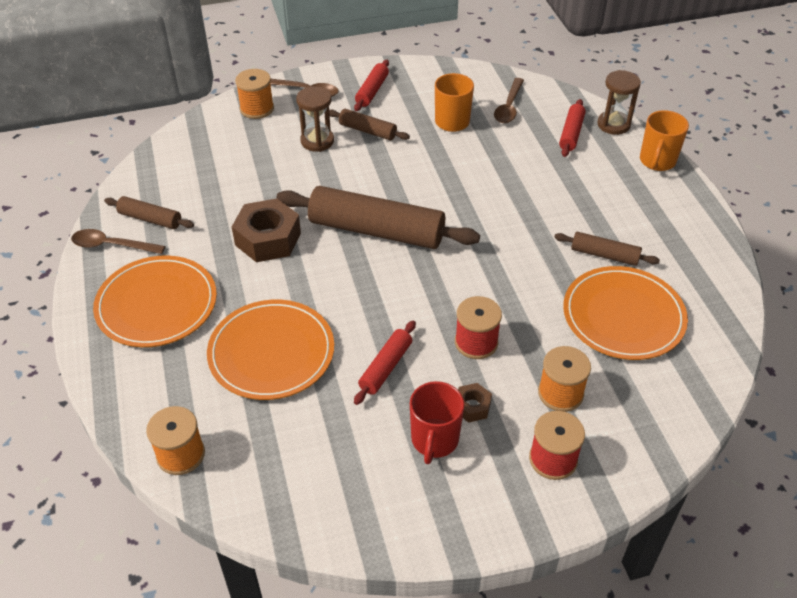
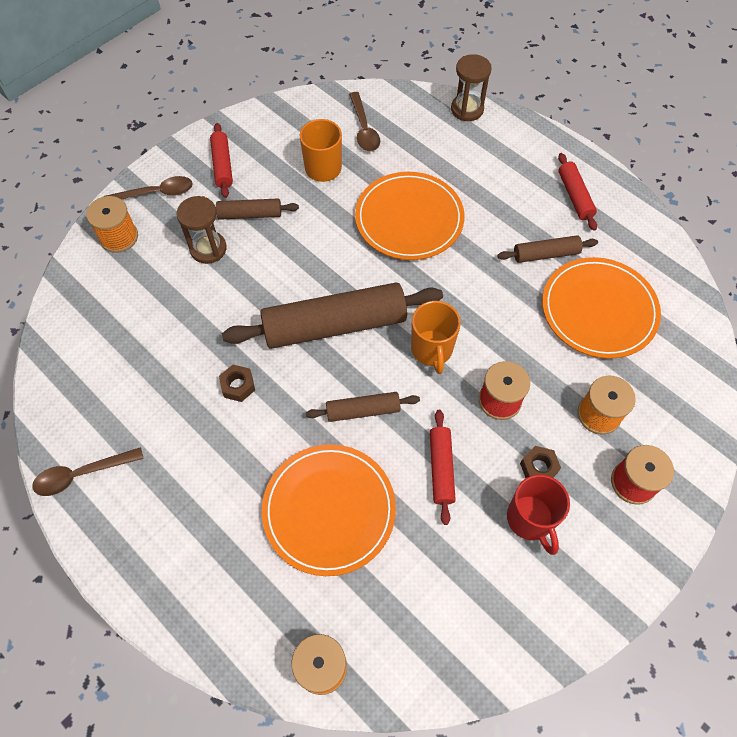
camera: 30 degrees left, 15 degrees up
(150, 219) = (100, 422): brown rolling pin -> brown rolling pin (363, 410)
(157, 304) = (180, 518): orange plate -> orange plate (409, 219)
(268, 239) = (238, 386): brown nut -> brown nut, size x0.50
(571, 133) = (437, 135): red rolling pin -> red rolling pin (574, 196)
(657, 161) = (527, 134): orange mug -> orange mug (432, 350)

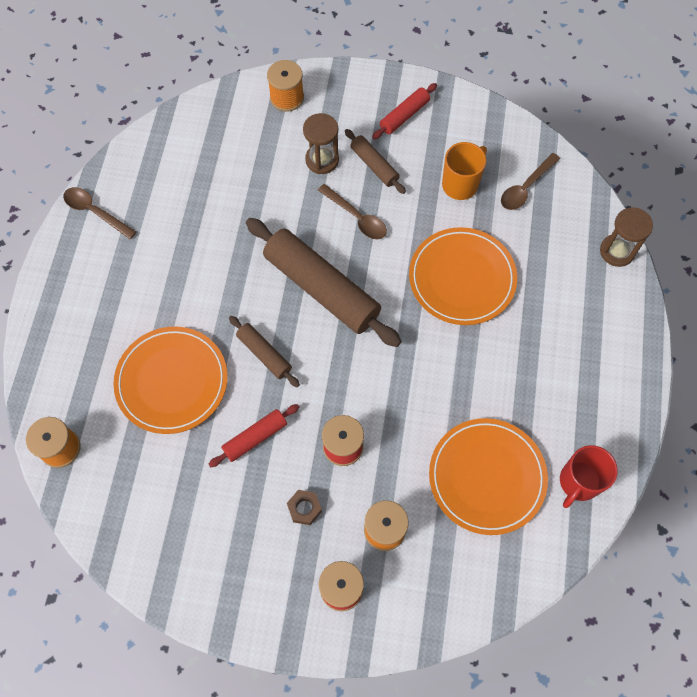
camera: 55 degrees right, 5 degrees up
(156, 193) = (342, 92): brown spoon -> brown spoon (356, 217)
(238, 386) = (225, 258): brown nut -> none
(432, 350) = (351, 370): orange mug -> none
(530, 519) = (257, 526): red mug -> red mug (578, 482)
(545, 254) = (511, 403): brown rolling pin -> none
(574, 196) = (594, 393): red rolling pin -> none

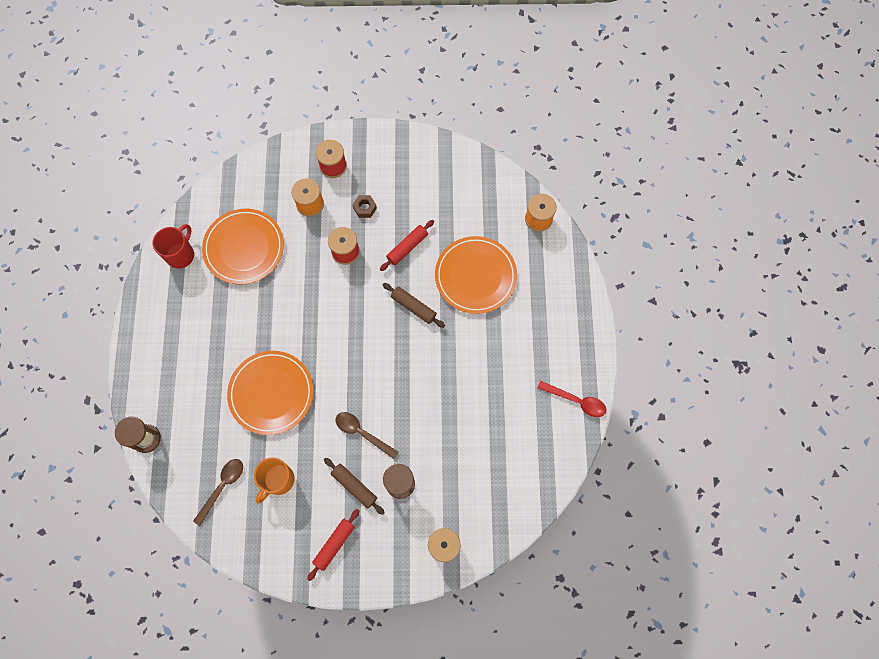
camera: 170 degrees right, 5 degrees up
(95, 212) = (576, 401): brown spoon -> red spoon
(321, 288) = (380, 365): brown rolling pin -> none

